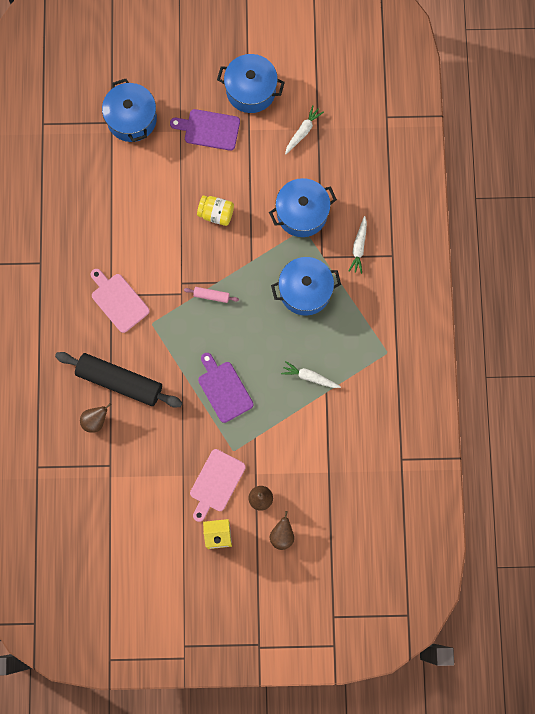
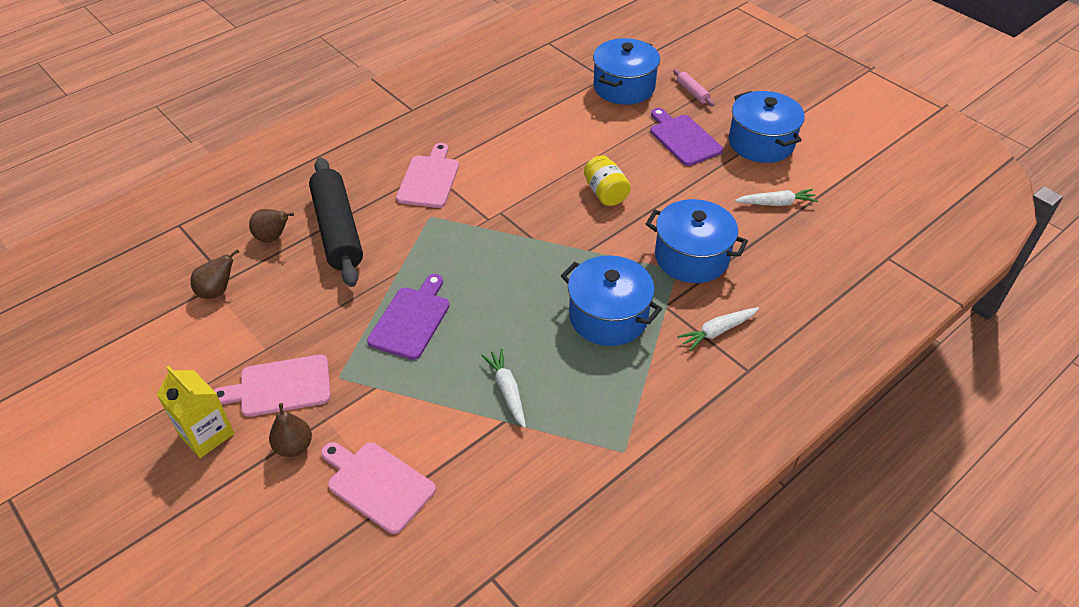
camera: 50 degrees right, 30 degrees down
(211, 296) = (512, 243): pink rolling pin -> pink rolling pin (692, 92)
(282, 535) = (257, 506): brown pear -> brown pear (217, 291)
(314, 474) = (378, 484): none -> pink cutting board

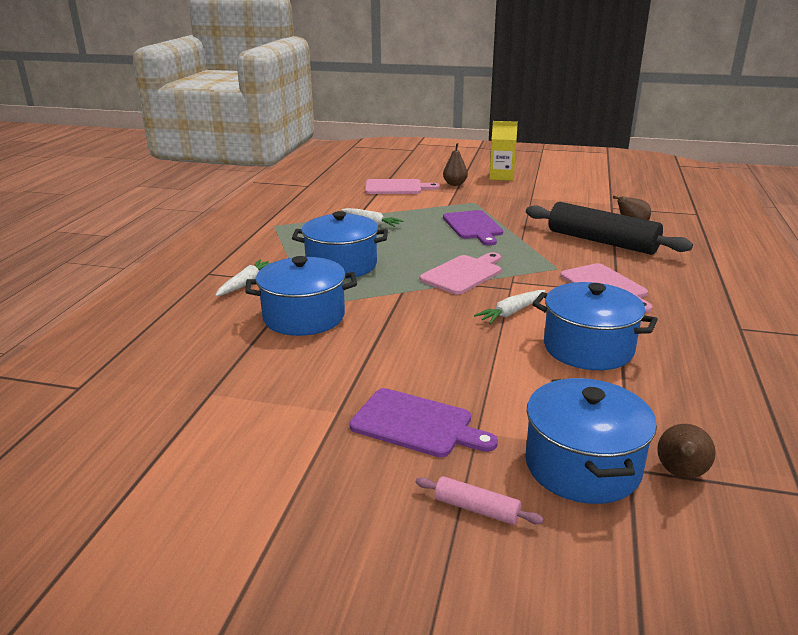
camera: 145 degrees right, 20 degrees down
(217, 291) = (604, 203): brown pear -> brown pear (680, 474)
(280, 386) = (497, 192): pink cutting board -> pink cutting board (463, 274)
(605, 193) = (439, 333): yellow jar -> none
(761, 143) = (303, 465): blue pot -> blue pot (588, 348)
(776, 203) = (239, 393): white carrot -> white carrot (511, 312)

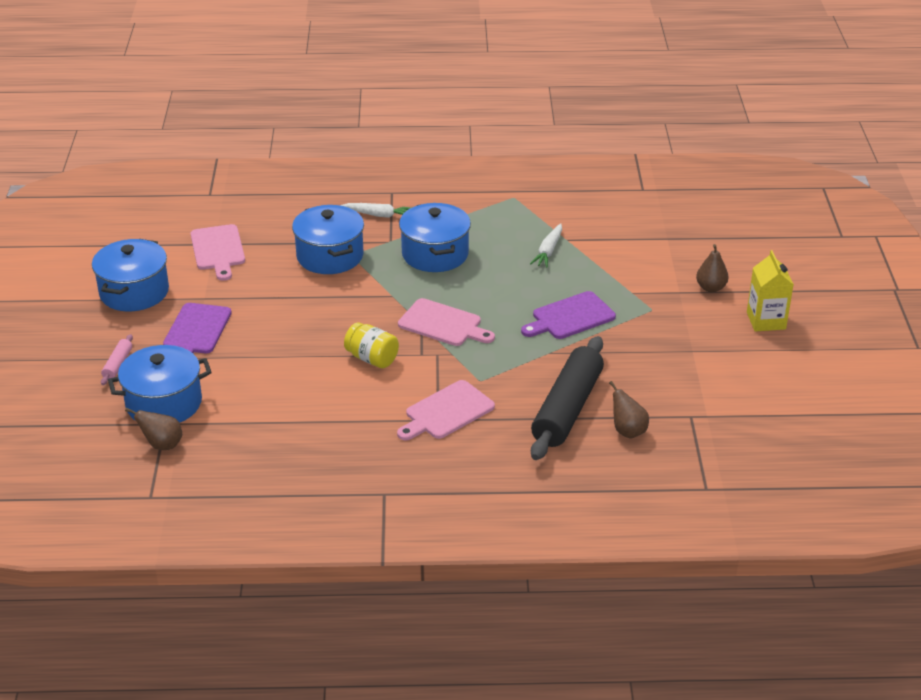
camera: 75 degrees right, 10 degrees up
(396, 187) = (672, 248): pink cutting board -> pink cutting board (218, 250)
(511, 312) = (372, 358): white carrot -> yellow jar
(588, 348) = (320, 403): blue pot -> blue pot (134, 292)

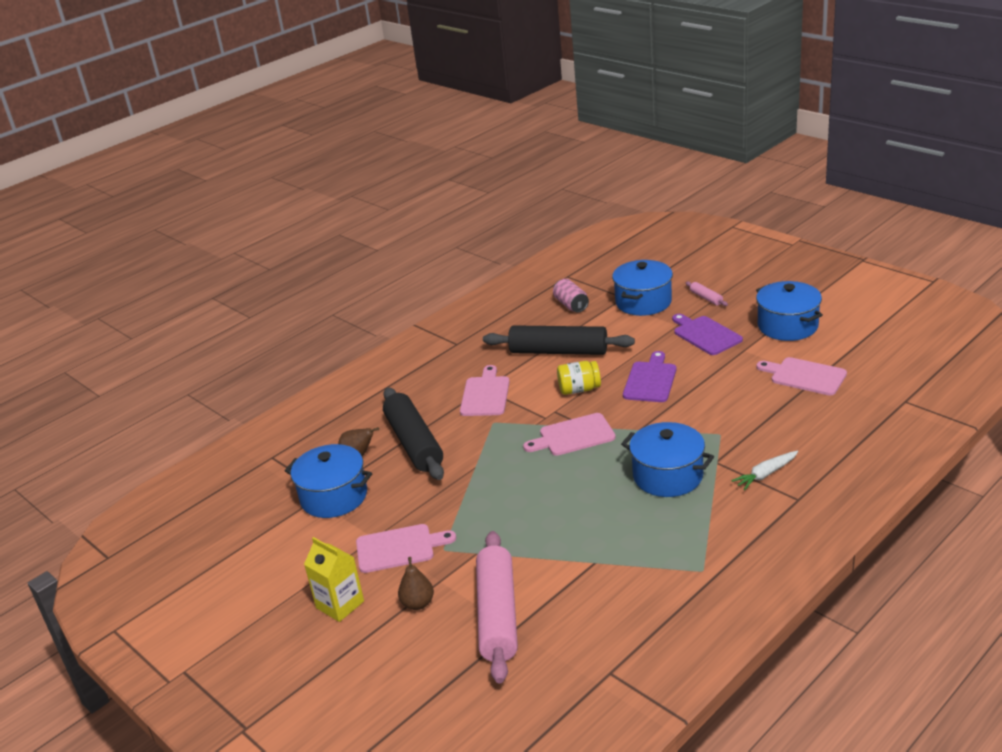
camera: 140 degrees right, 5 degrees down
(162, 445) = (605, 291): brown pear -> none
(218, 453) = (571, 305): none -> pink can
(321, 408) = (558, 351): none -> black rolling pin
(330, 256) = (731, 423): blue pot -> blue pot (334, 497)
(548, 251) = (592, 541): white carrot -> none
(570, 317) = (496, 500): purple cutting board -> purple cutting board (650, 380)
(667, 250) = (498, 615): none -> pink rolling pin
(682, 330) = (399, 548): none -> pink cutting board

